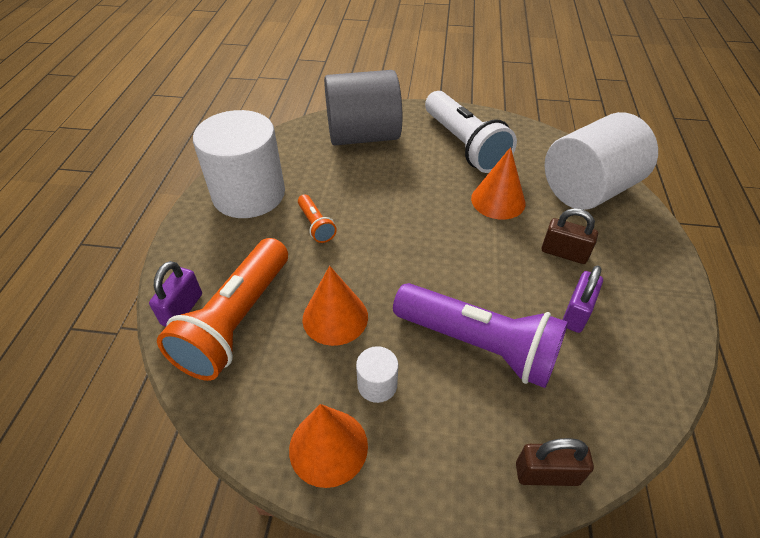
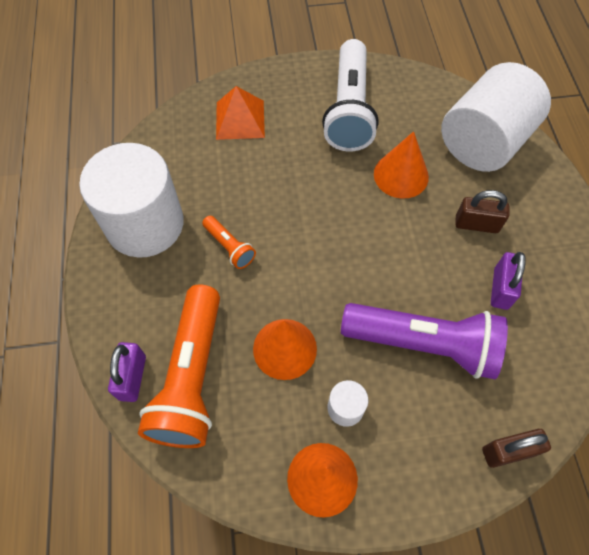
camera: 15 degrees left, 15 degrees up
(363, 136) = (240, 119): grey cylinder -> orange pyramid
(464, 145) = (349, 110): white flashlight -> white flashlight turned 45 degrees clockwise

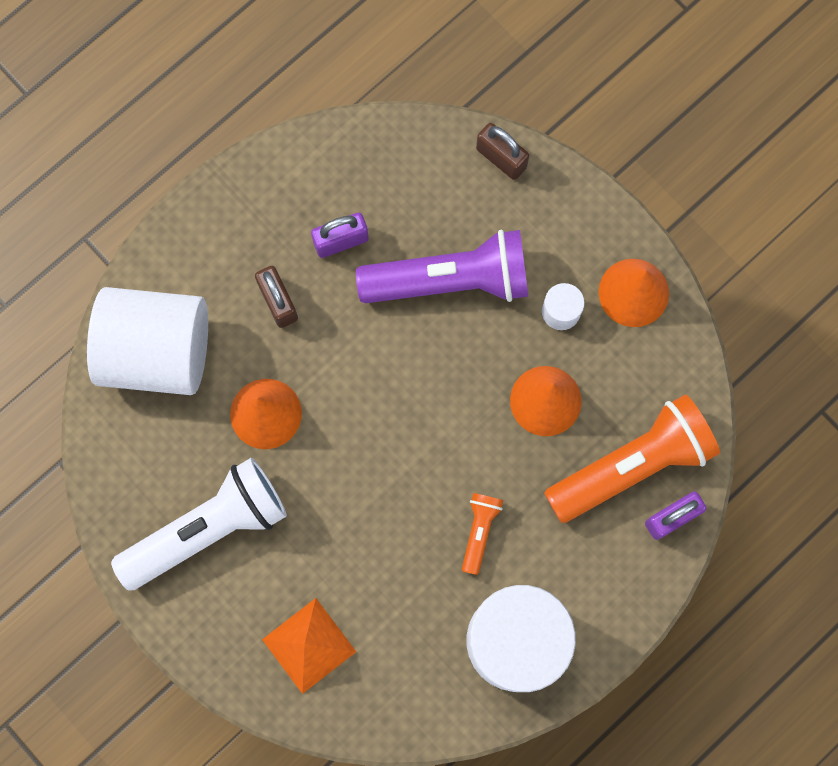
camera: 125 degrees left, 15 degrees up
(423, 343) = (450, 280): purple flashlight -> purple flashlight turned 105 degrees clockwise

